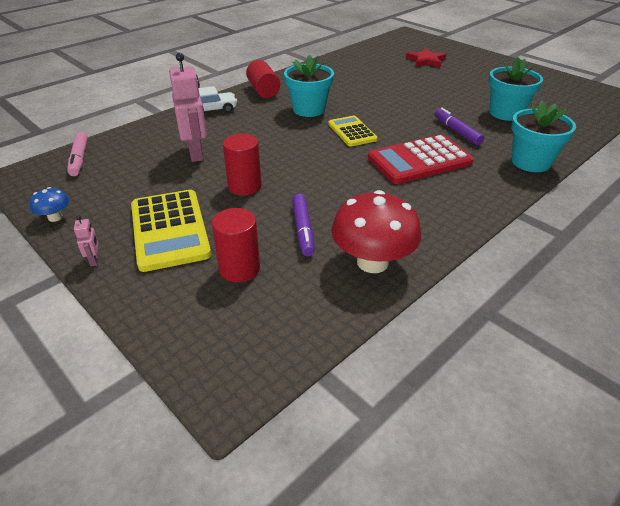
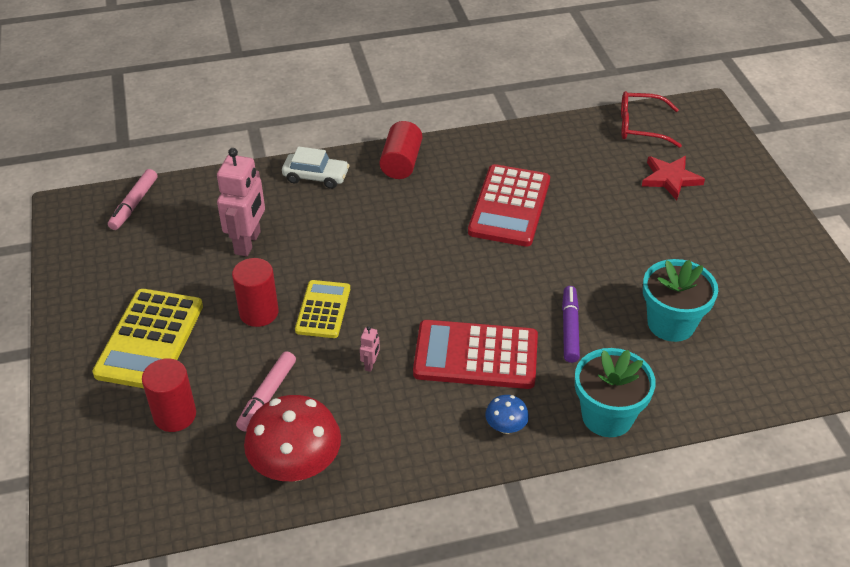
camera: 30 degrees right, 5 degrees up
(55, 217) = (67, 279): blue mushroom -> blue mushroom (506, 427)
(95, 260) = (67, 347): pink robot -> pink robot (371, 364)
(303, 229) = (267, 395): purple marker -> pink marker
(309, 109) = (426, 218): turquoise flower pot -> none
(352, 132) = (442, 277): yellow calculator -> yellow calculator (323, 309)
(353, 92) = (509, 206): none -> red calculator
(384, 46) = (640, 126): none -> red glasses

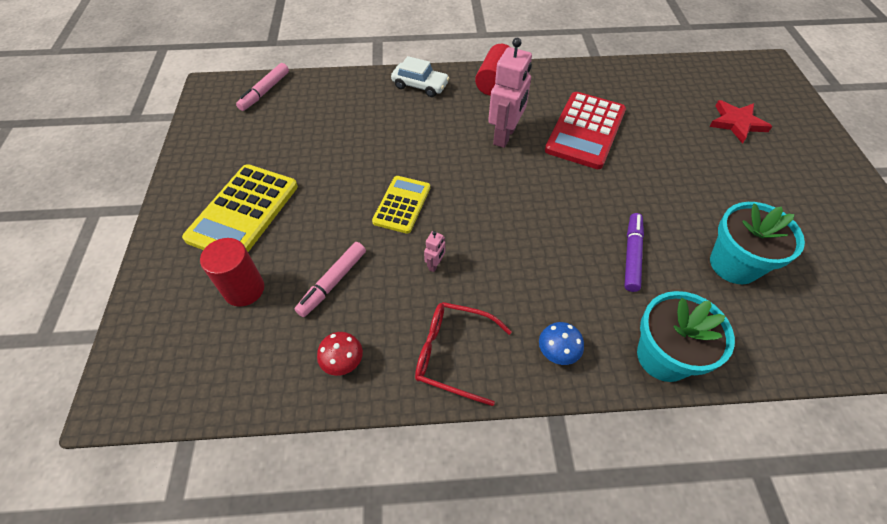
camera: 10 degrees right, 10 degrees up
(248, 243) = (350, 135): pink robot -> pink robot (505, 136)
(259, 312) = (344, 200): red cylinder -> none
(296, 466) = (343, 362): red mushroom -> red mushroom, size x0.47
(476, 355) = (537, 270): red calculator -> none
(640, 126) = (710, 74): red glasses -> red glasses (452, 354)

